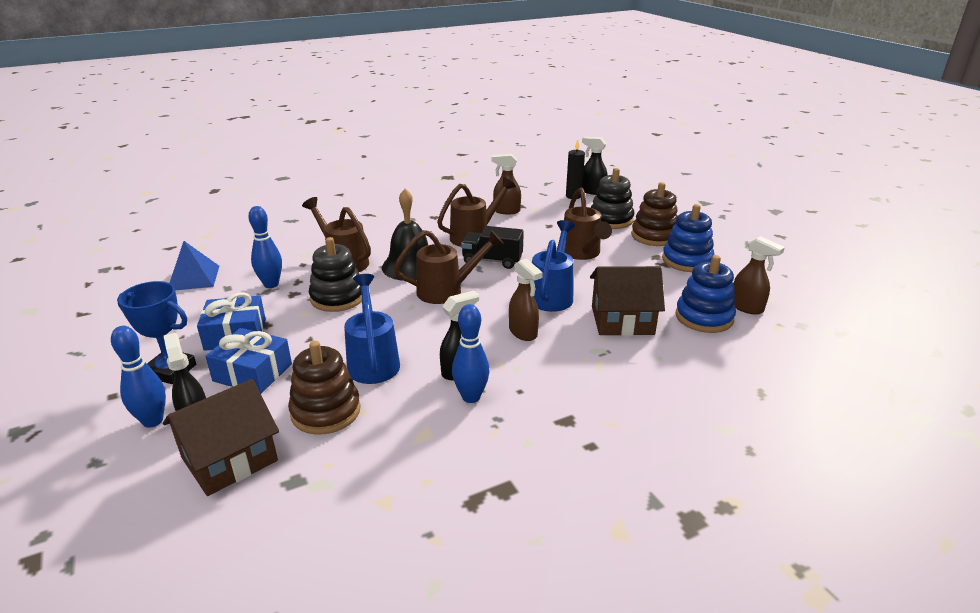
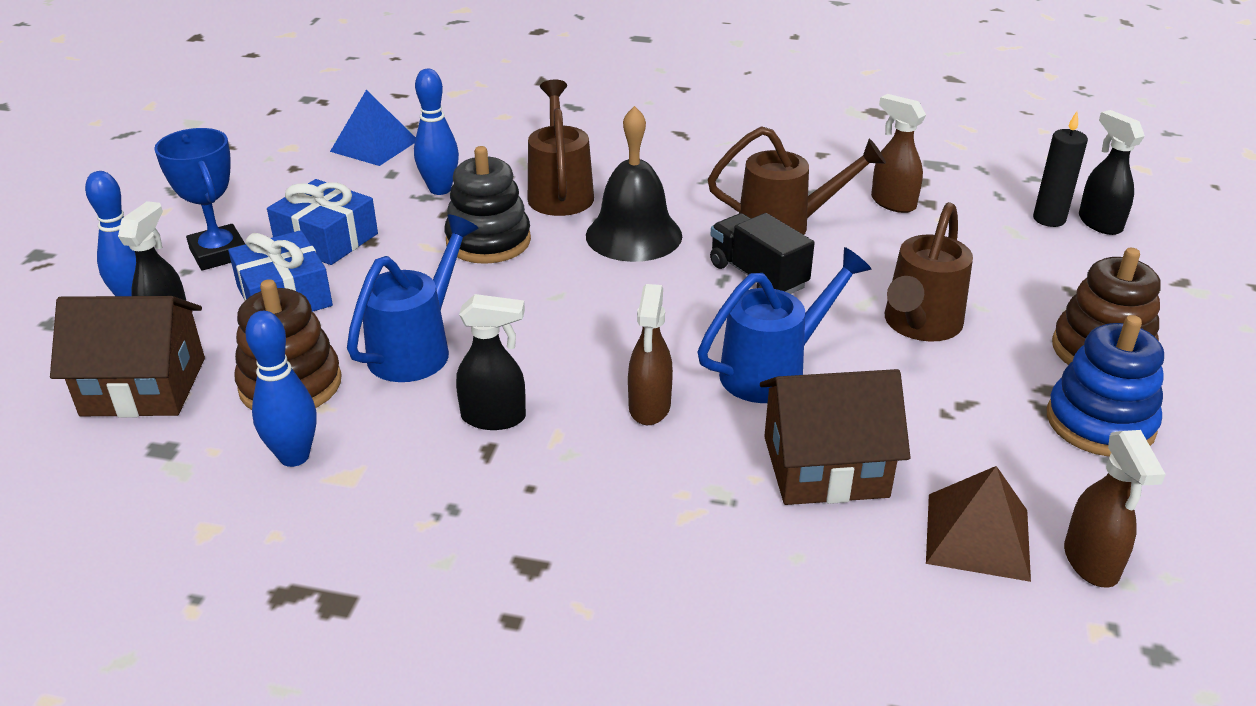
camera: 40 degrees right, 5 degrees up
(447, 291) = (632, 294): brown watering can -> none
(471, 397) = (461, 460): blue bowling pin -> blue bowling pin (294, 456)
(611, 220) = (1059, 288): black stacking toy -> none
(622, 320) = (825, 466): brown house -> brown house turned 45 degrees counterclockwise
(704, 317) = (977, 536): blue stacking toy -> brown pyramid

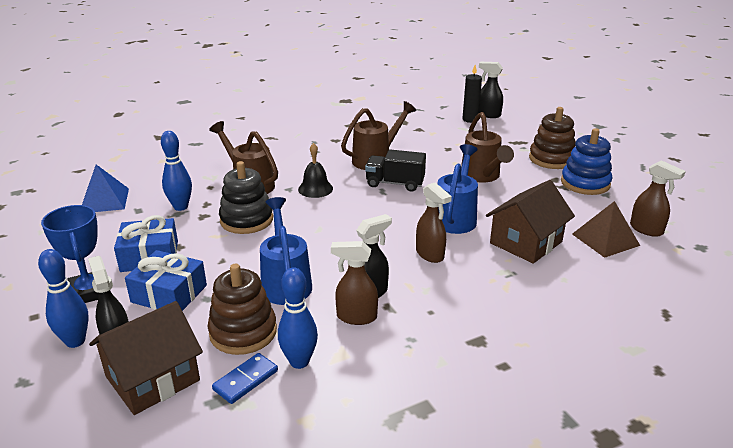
camera: 40 degrees left, 5 degrees down
(216, 443) = (245, 380): none -> blue domino
(219, 253) = (89, 292): blue trophy -> blue trophy turned 45 degrees clockwise
(634, 235) = (315, 189): black bell -> black bell, size x0.62
(892, 203) = (405, 134): brown spray bottle -> brown spray bottle (356, 317)

